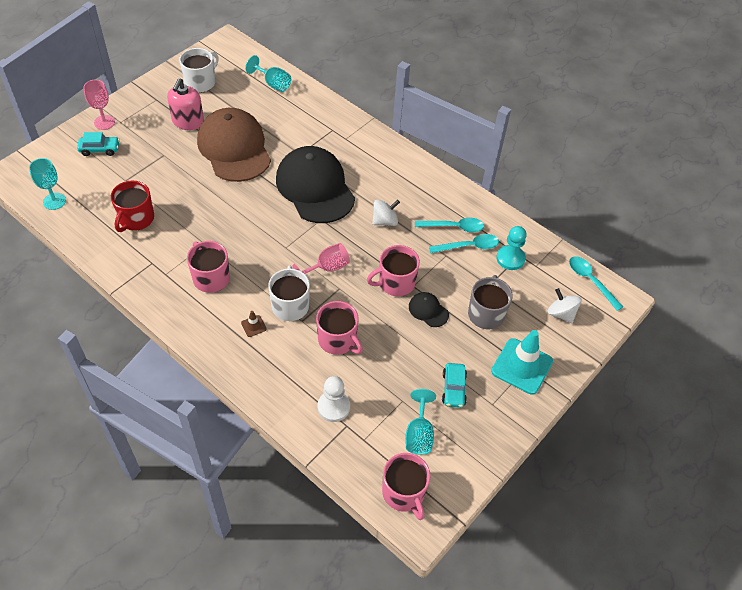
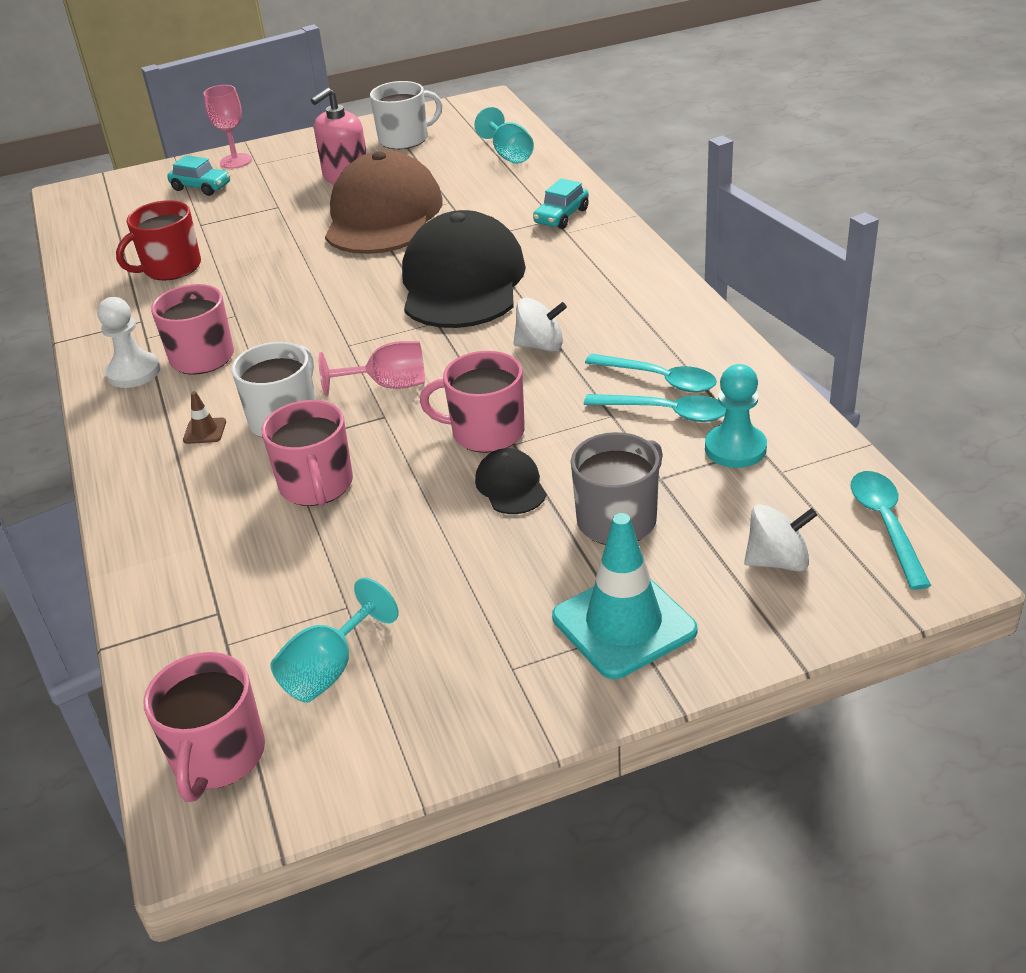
camera: 35 degrees right, 15 degrees down
(54, 201) = (90, 229): turquoise goblet -> none
(333, 407) = (221, 578): white pawn -> white pawn (133, 372)
(453, 389) = (456, 618): turquoise car -> turquoise car (561, 216)
(561, 313) = (777, 561): white spinning top -> white spinning top turned 90 degrees clockwise

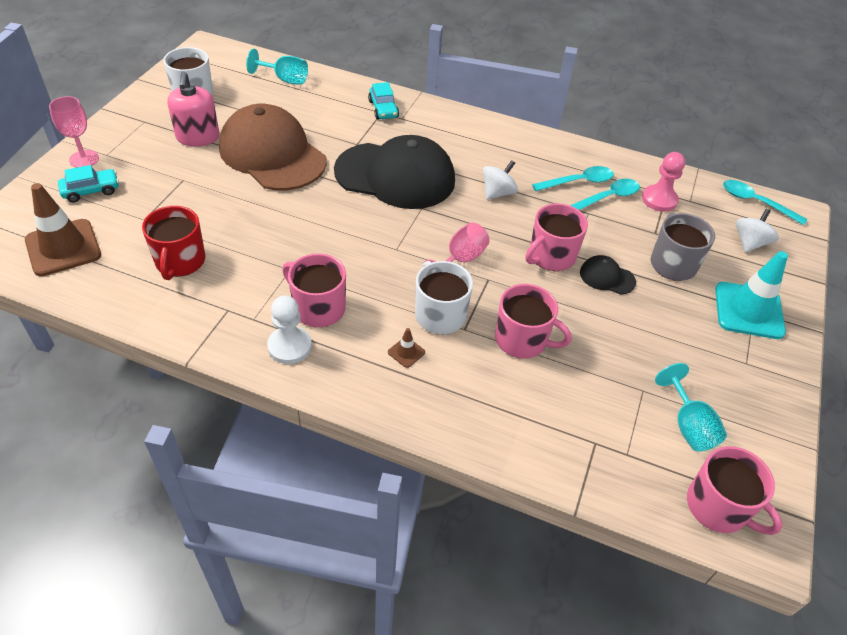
camera: 55 degrees left, 10 degrees up
(118, 220) = (63, 247): none -> brown traffic cone
(462, 282) = (395, 176): black cap -> black cap turned 150 degrees clockwise
(735, 448) = (659, 200): turquoise pawn -> pink pawn

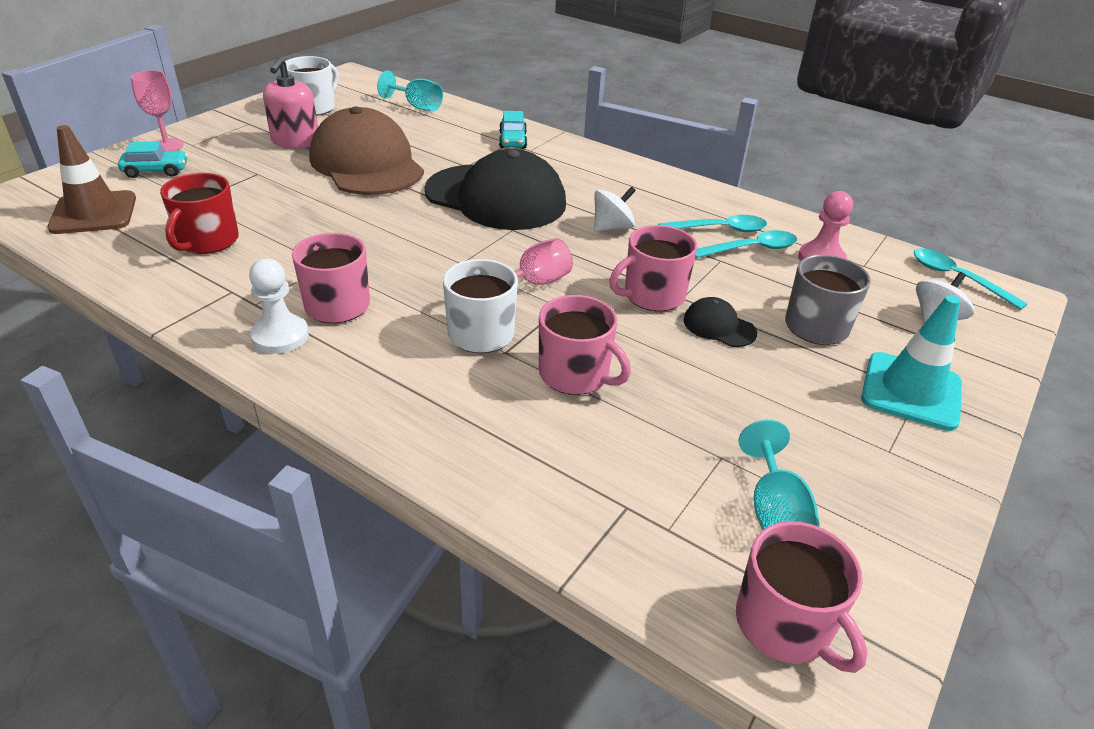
camera: 15 degrees right, 10 degrees down
(406, 352) = (418, 364): brown traffic cone -> none

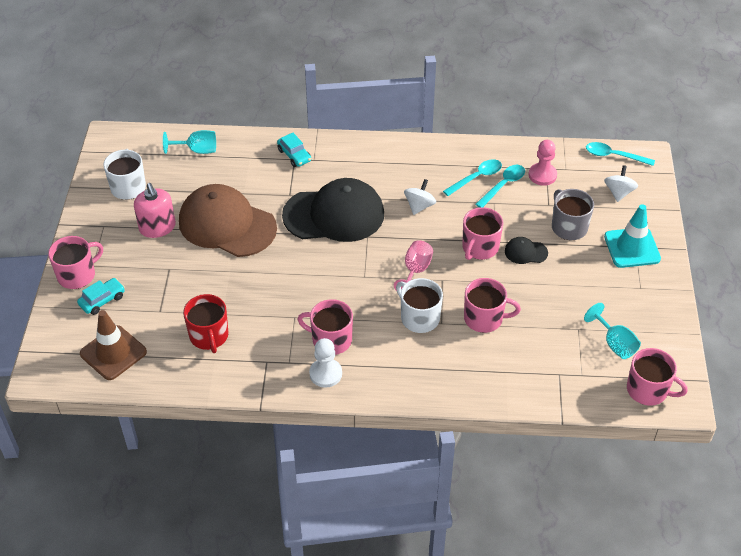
camera: 30 degrees left, 10 degrees up
(167, 145) = (77, 275): pink goblet -> pink mug

